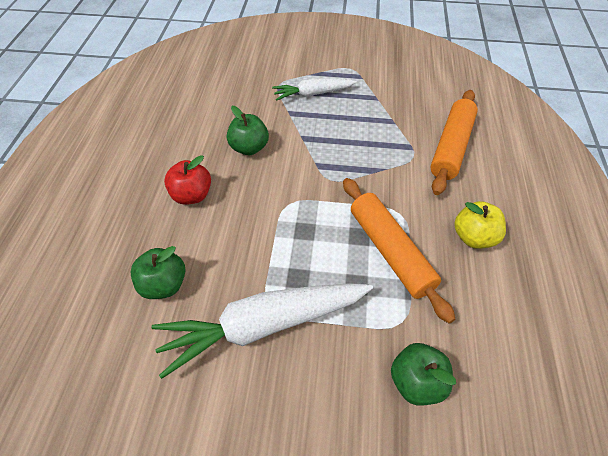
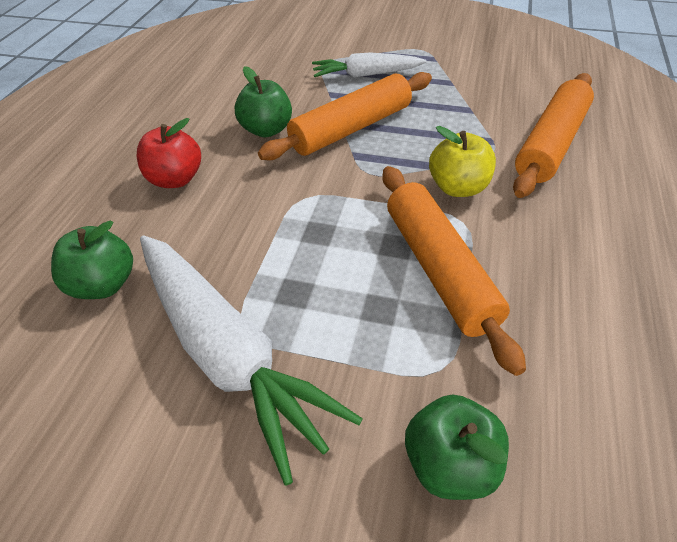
camera: 10 degrees right, 5 degrees down
(263, 326) = (228, 352): white carrot -> white carrot turned 120 degrees counterclockwise
(311, 143) = (351, 128): none -> orange rolling pin
(474, 237) = (572, 261): yellow apple -> yellow apple (458, 187)

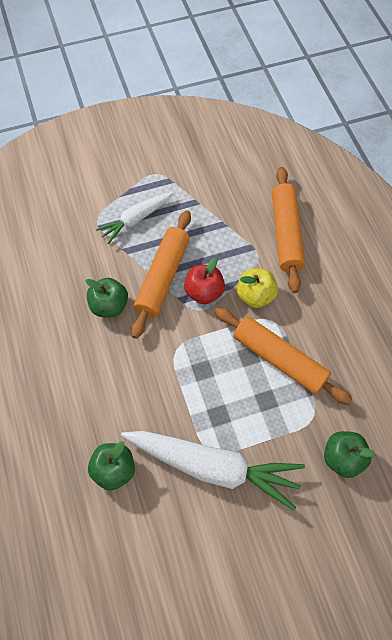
camera: 35 degrees left, 15 degrees up
(176, 179) = (86, 377): red apple -> red apple (204, 292)

